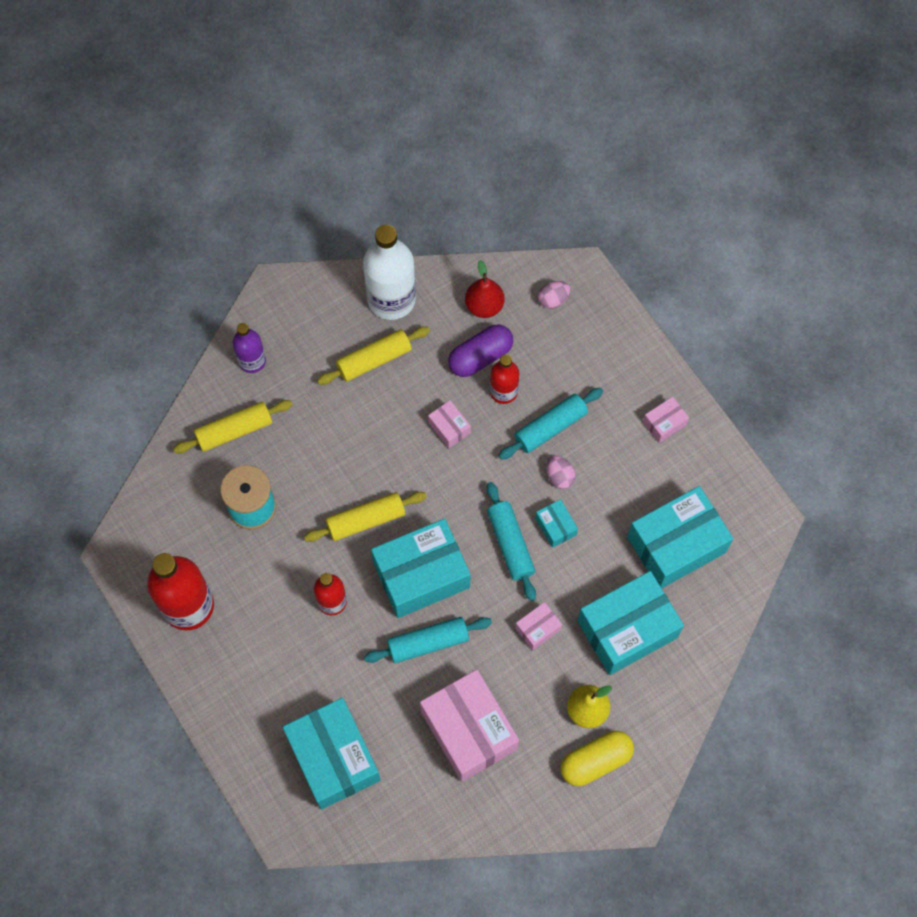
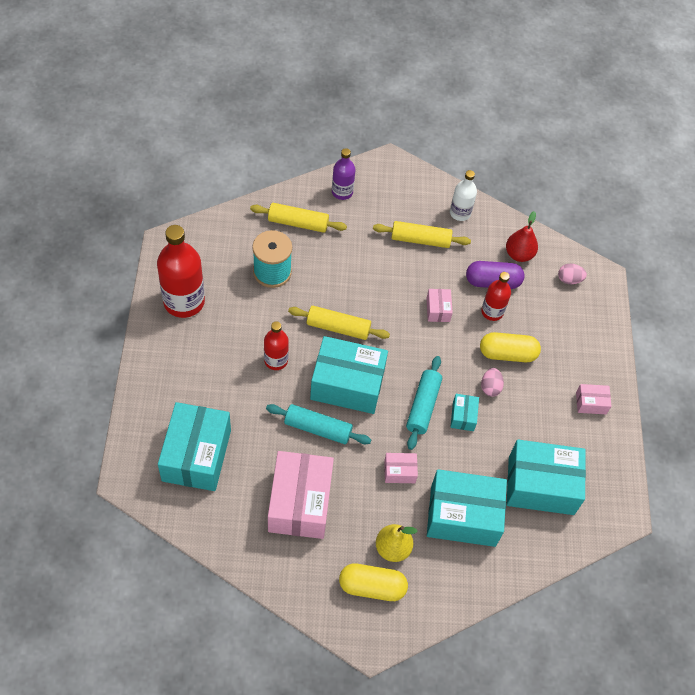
camera: 30 degrees right, 10 degrees down
(391, 299) = (460, 213): white bottle -> white bottle, size x0.56
(550, 427) = (507, 354): turquoise rolling pin -> yellow capsule

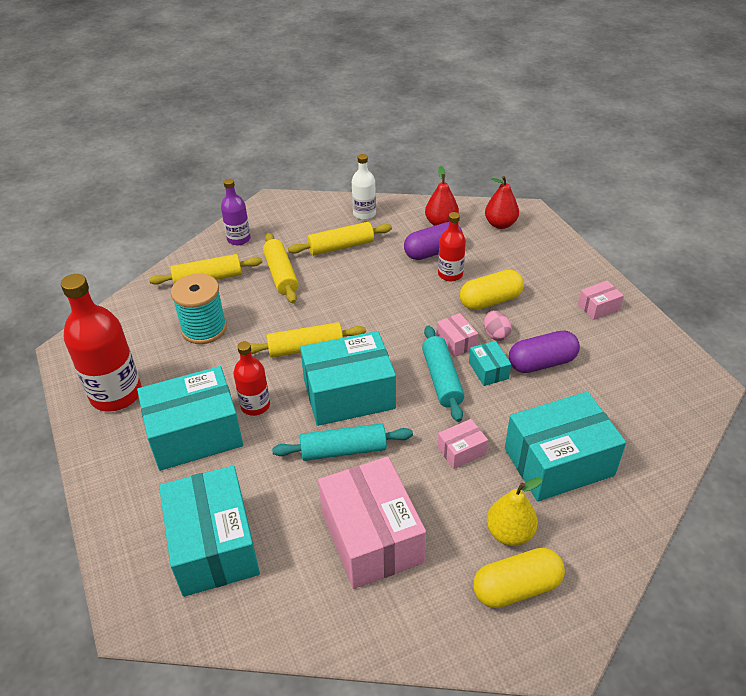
camera: 20 degrees left, 15 degrees down
(357, 246) = (281, 274): none -> yellow rolling pin
(438, 310) = (397, 293): pink box -> pink box (456, 342)
(508, 430) = (542, 363): none -> purple capsule
(541, 485) = (611, 396): turquoise box -> turquoise box (195, 434)
(569, 279) = (500, 224): pink egg -> red pear

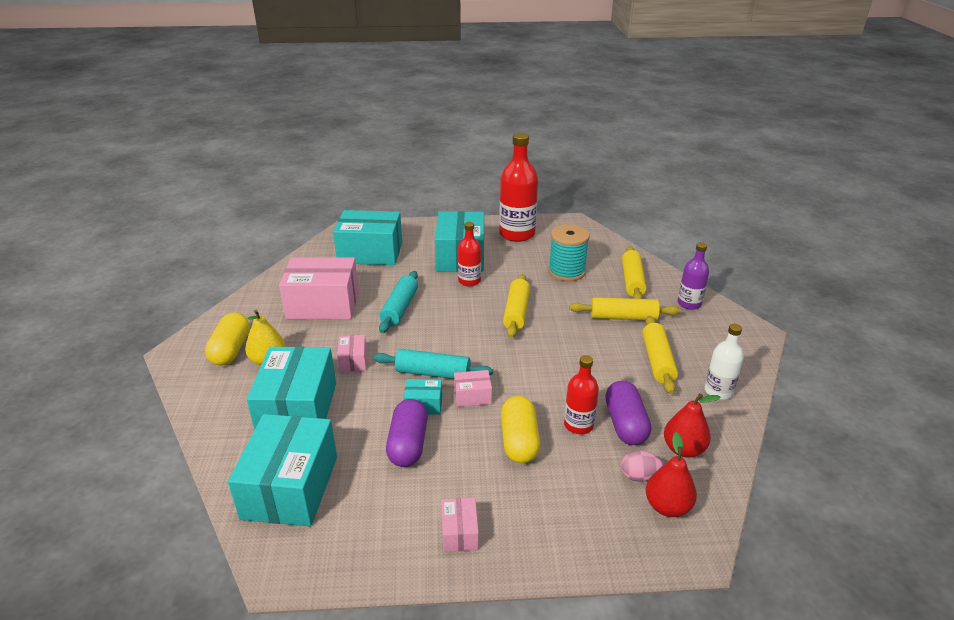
camera: 110 degrees right, 10 degrees down
(349, 394) = (451, 322): turquoise box -> turquoise box (290, 487)
(496, 334) = (466, 426): pink egg -> pink egg (639, 476)

